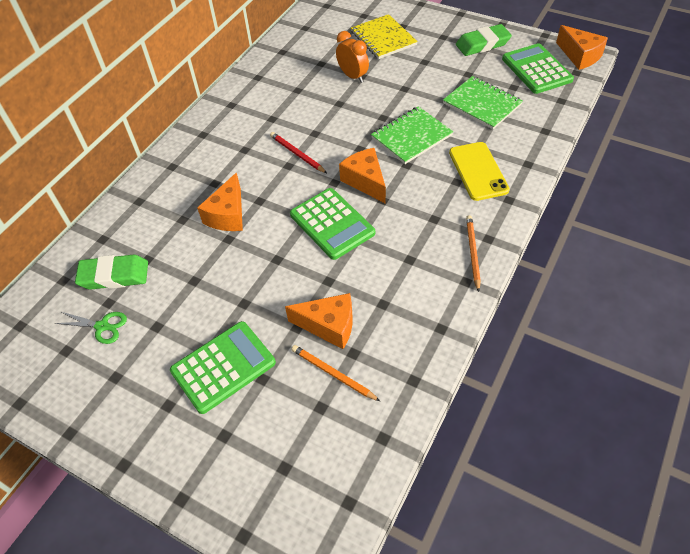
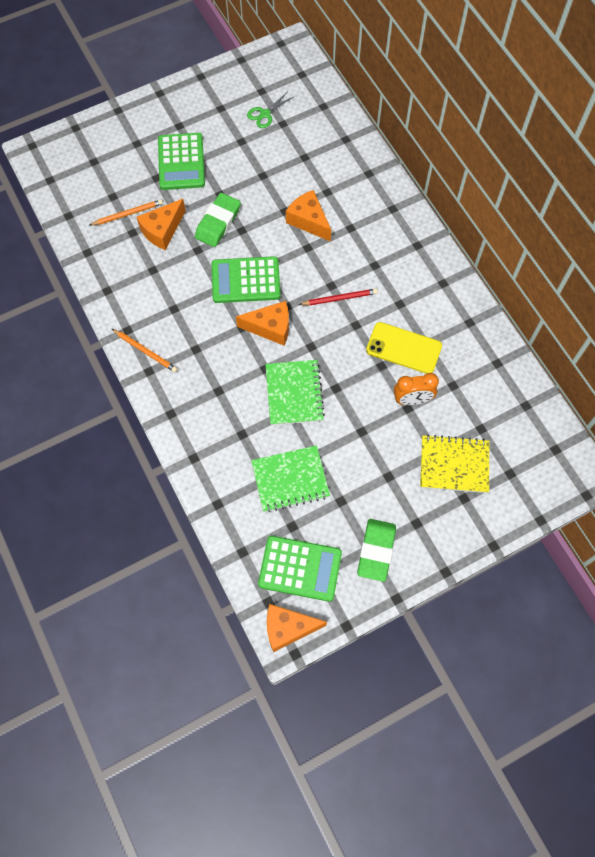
camera: 120 degrees right, 15 degrees up
(114, 275) = (304, 134): green eraser -> green eraser (218, 222)
(478, 171) = (216, 414): yellow phone -> yellow phone (404, 348)

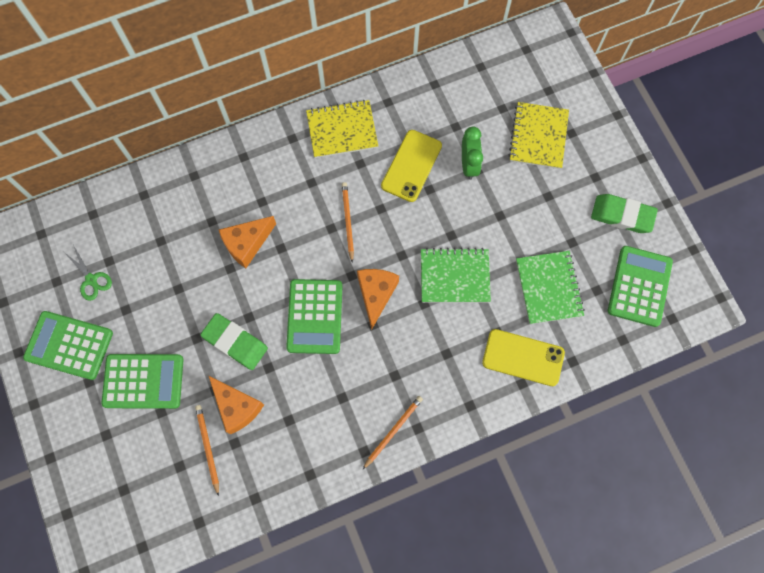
camera: 85 degrees left, 5 degrees up
(208, 108) = (69, 345): none -> green calculator
(218, 458) = (523, 357): none -> yellow phone
(288, 628) = (697, 302): orange cheese -> none
(339, 298) = (347, 221): red pencil -> orange pencil
(412, 400) = (469, 165): orange clock -> green clock
(432, 285) = (342, 130): none -> yellow notebook

